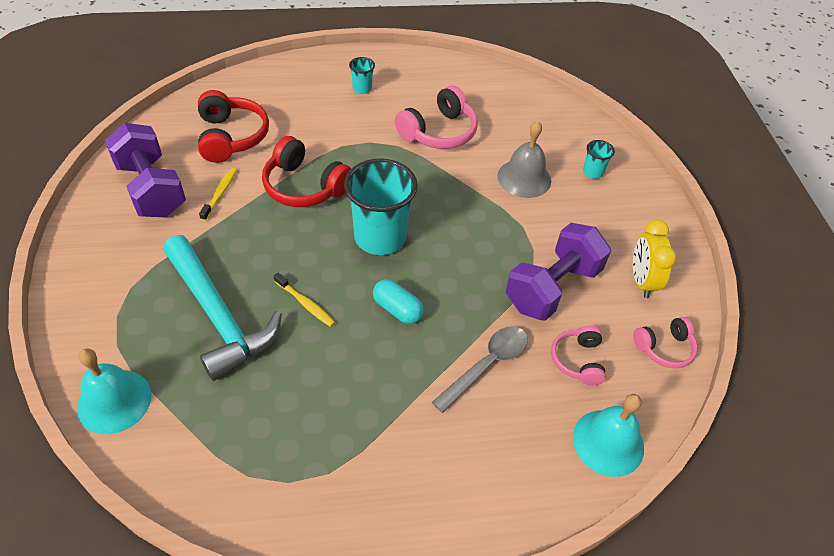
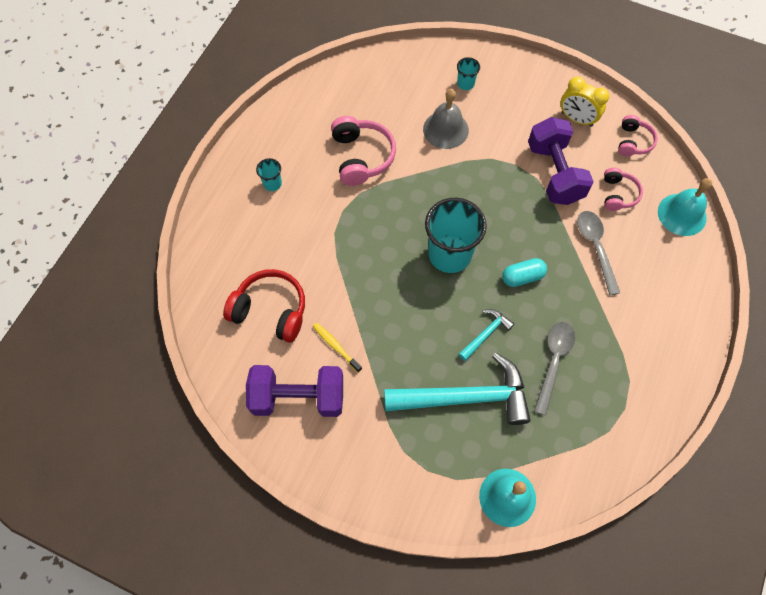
camera: 55 degrees left, 15 degrees up
(304, 186) = (365, 281): red headphones -> none
(305, 304) = (485, 334): yellow toothbrush -> turquoise hammer
(309, 380) = (553, 361): none -> grey spoon
(578, 360) = (618, 194): pink headphones -> pink headphones turned 120 degrees counterclockwise

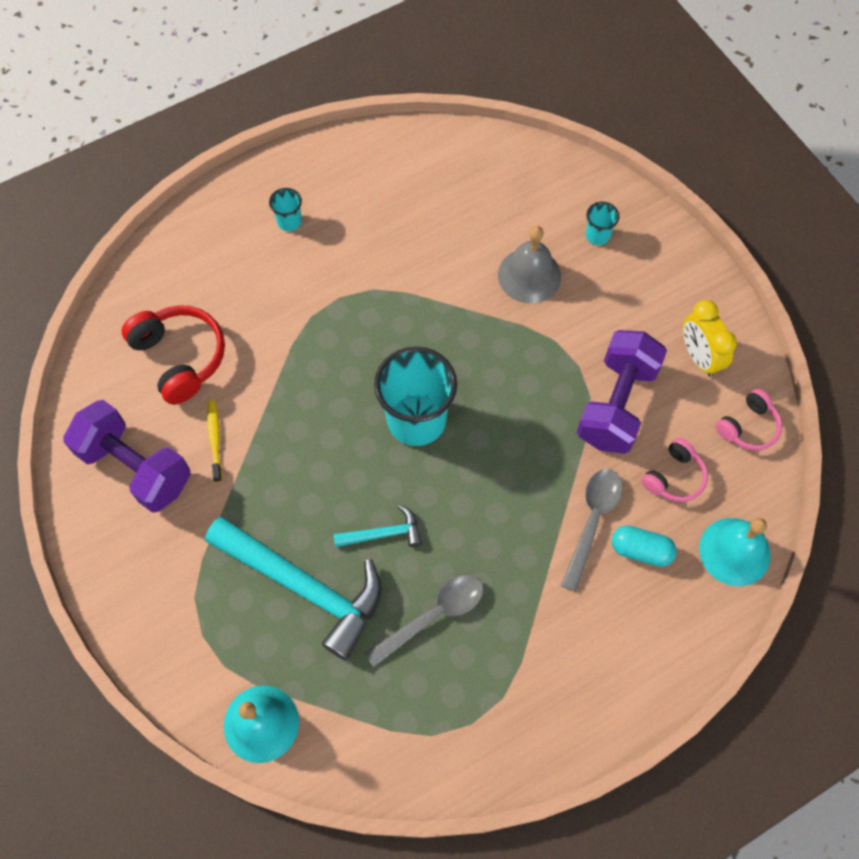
camera: 35 degrees right, 0 degrees up
(361, 157) = (408, 250): pink headphones -> none
(522, 277) = (477, 498): turquoise capsule -> turquoise capsule (641, 550)

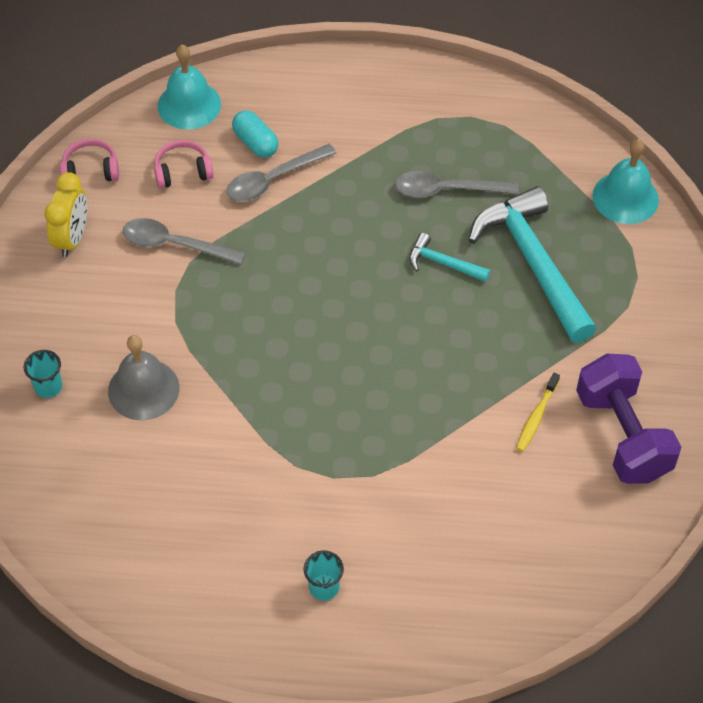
camera: 145 degrees left, 10 degrees down
(180, 357) = (524, 511): red headphones -> none
(416, 420) = (348, 329): turquoise cup -> none
(616, 404) = (174, 244): purple dumbbell -> grey spoon

